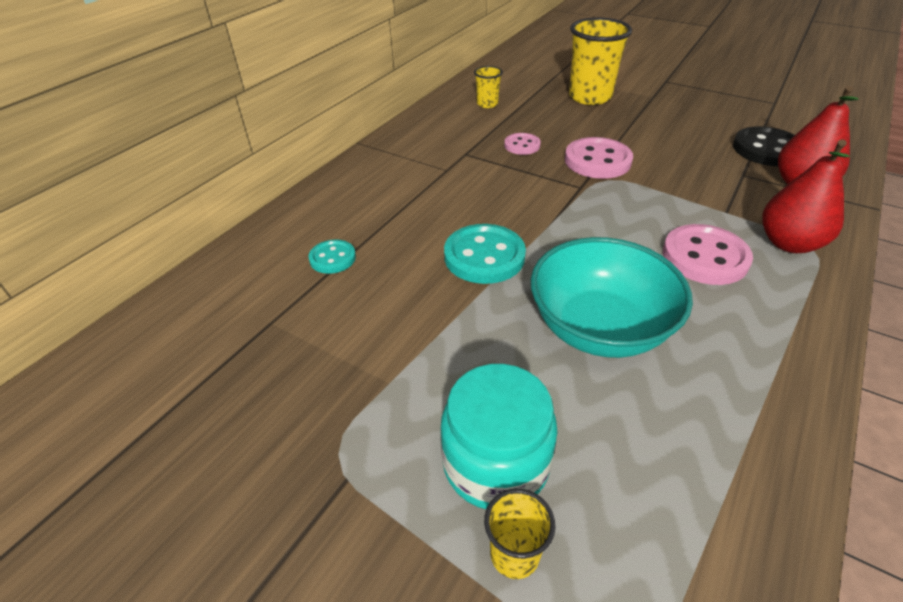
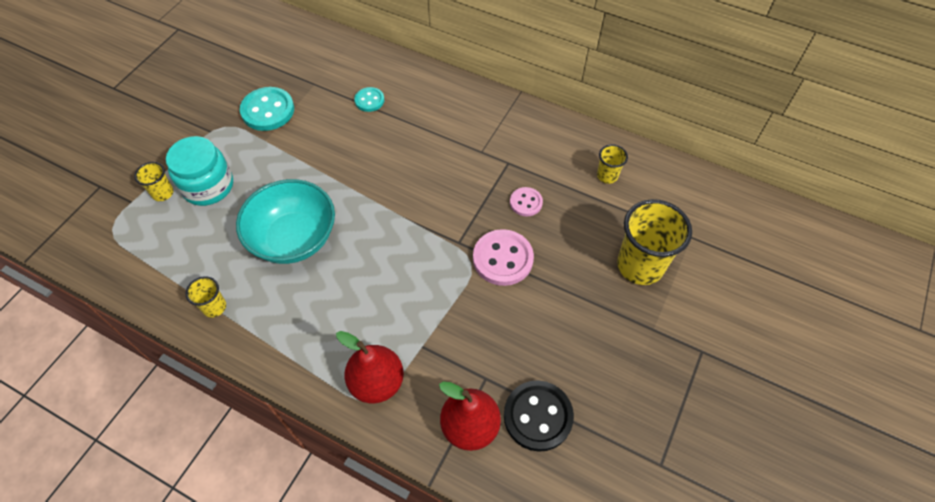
camera: 85 degrees right, 15 degrees up
(484, 256) = (368, 178): turquoise button -> turquoise button (268, 110)
(705, 257) = (361, 315): pink button -> none
(755, 419) = (214, 307): none -> yellow cup

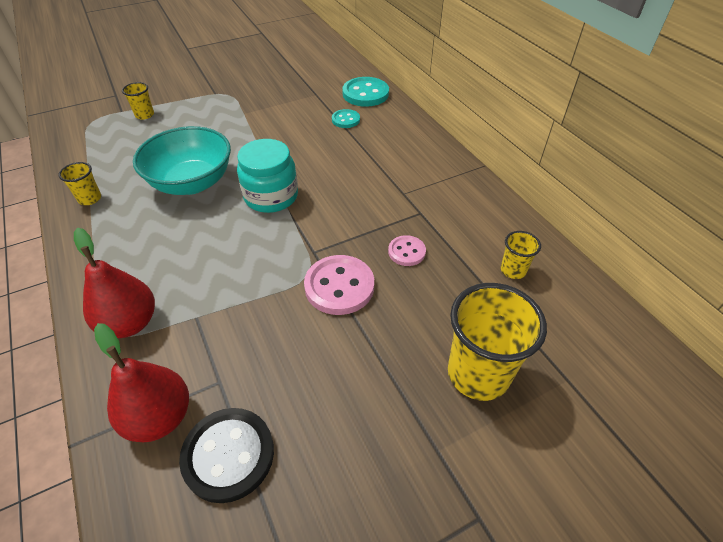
camera: 35 degrees right, 10 degrees down
(208, 186) = (176, 123): turquoise jar -> turquoise jar (271, 196)
(268, 110) = (266, 97): turquoise button -> turquoise button (365, 94)

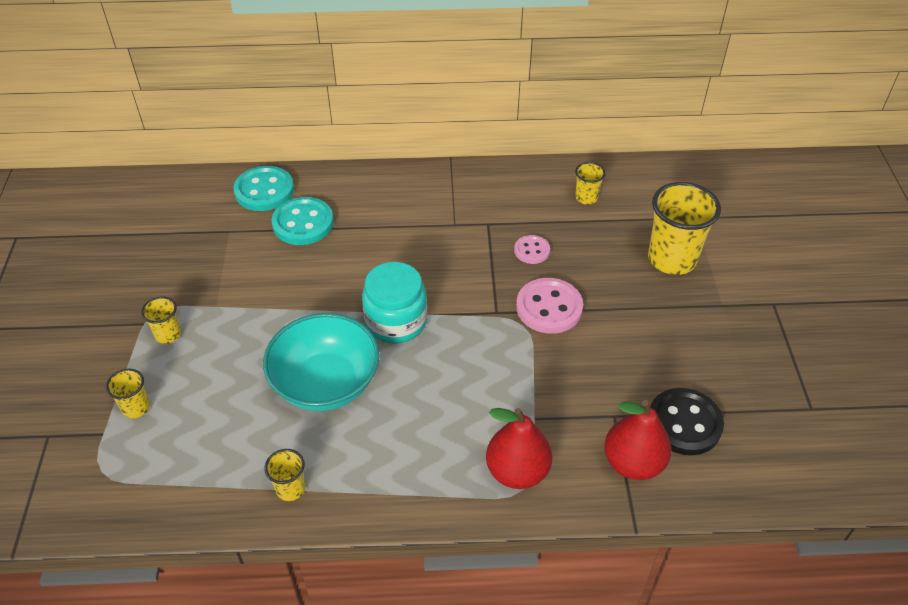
camera: 65 degrees left, 0 degrees up
(209, 105) = (168, 334): none -> yellow cup
(346, 120) = (303, 223): turquoise button -> turquoise button, size x1.75

